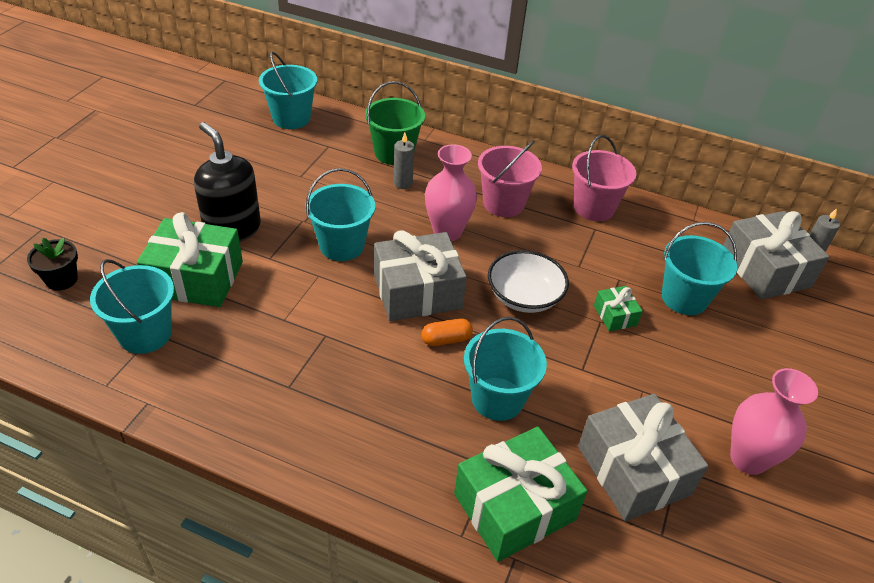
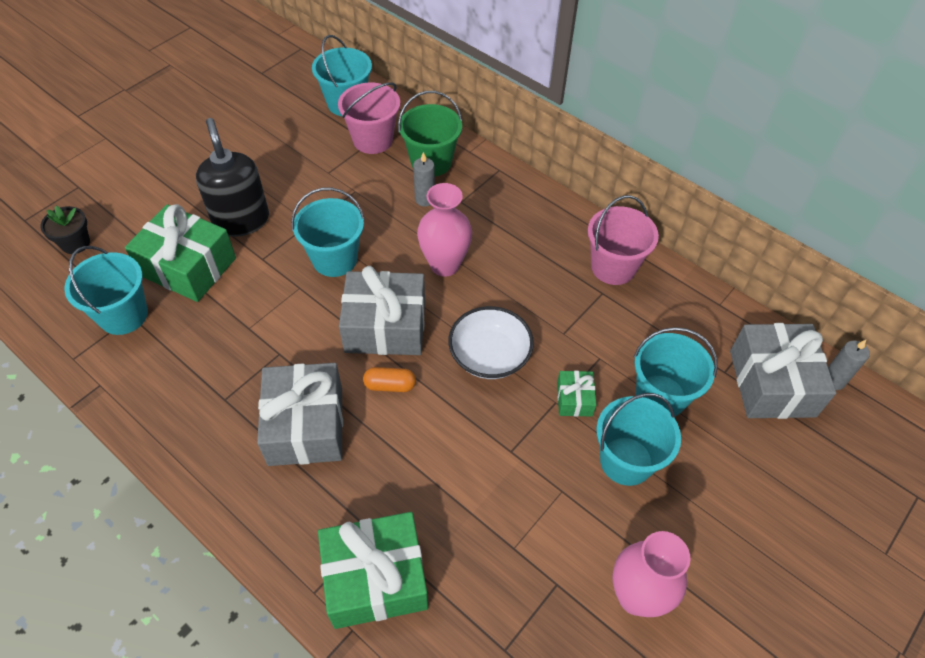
camera: 20 degrees right, 10 degrees up
(497, 399) = (411, 462): turquoise bucket -> turquoise bucket (626, 461)
(503, 203) = (517, 243): pink bucket -> pink bucket (373, 140)
(633, 470) = (509, 574): grey gift -> grey gift (306, 426)

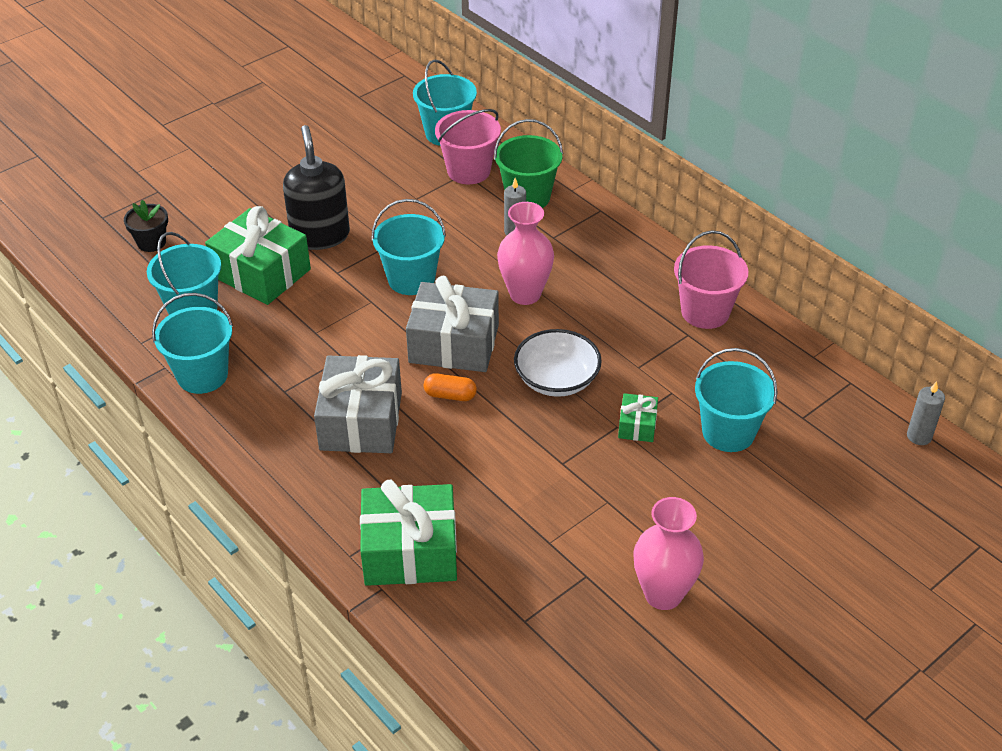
camera: 10 degrees right, 10 degrees down
(626, 461) = (679, 483): turquoise bucket -> turquoise bucket (202, 375)
(771, 383) = (851, 432): grey gift -> none

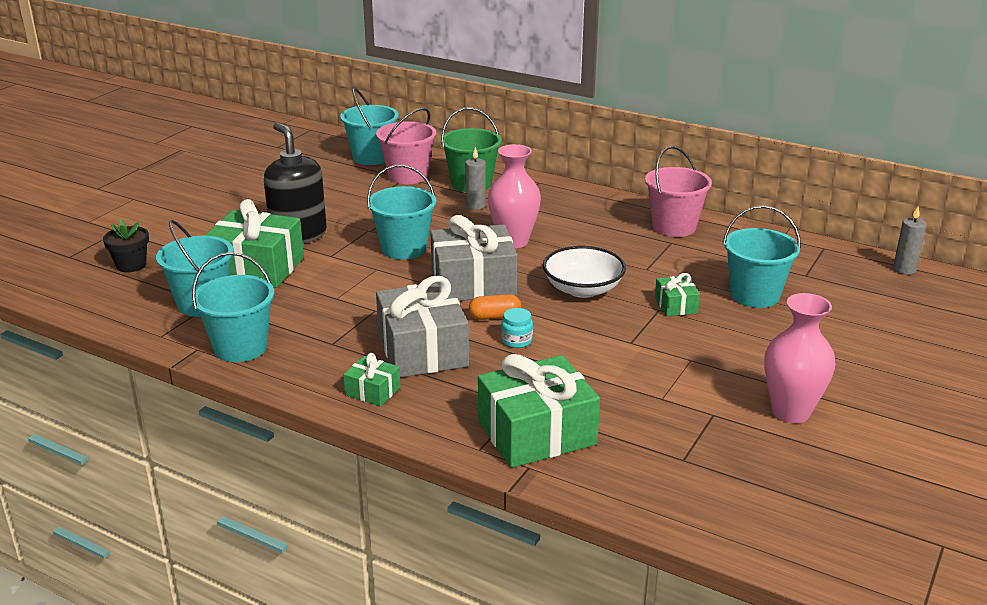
camera: 20 degrees left, 15 degrees down
(291, 461) = (372, 391): none -> green gift
(454, 432) = (516, 340): none -> turquoise jar

